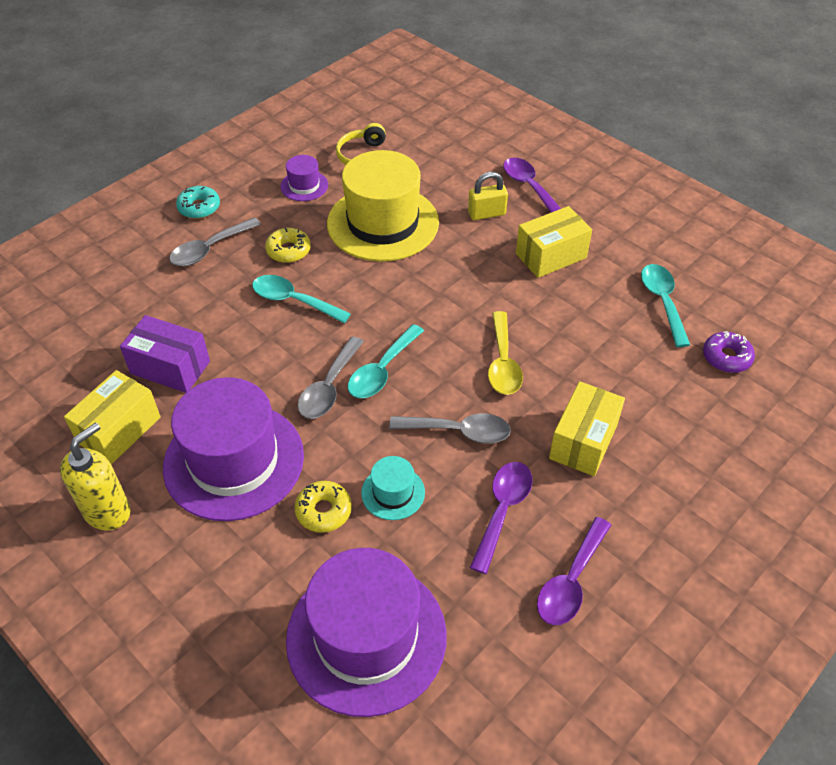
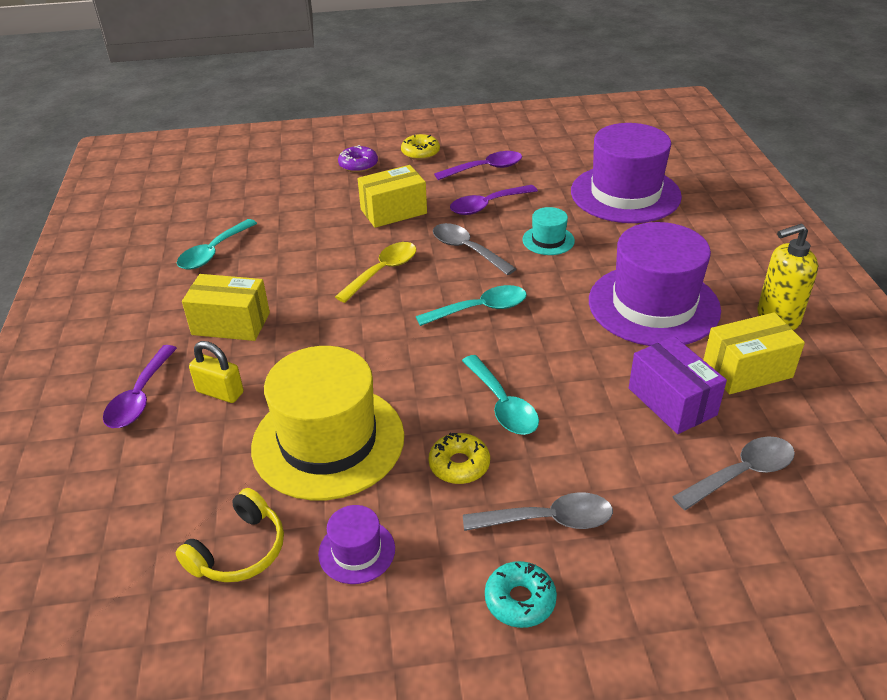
camera: 140 degrees left, 10 degrees down
(323, 511) = (605, 251): yellow donut -> yellow donut (420, 153)
(329, 387) = (535, 318): grey spoon -> grey spoon (742, 473)
(726, 357) = (236, 207): purple donut -> purple donut (358, 165)

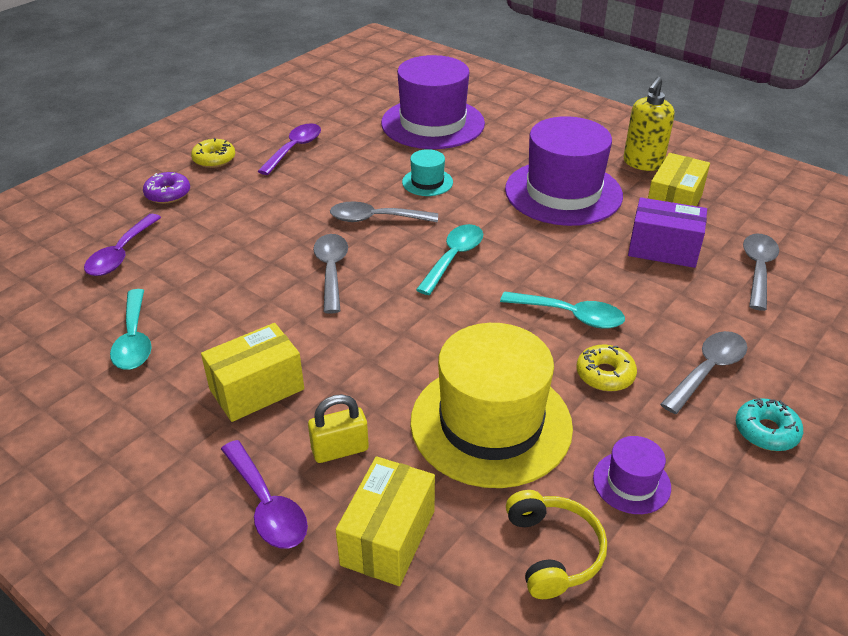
camera: 45 degrees left, 0 degrees up
(383, 271) = (331, 271): yellow spoon -> grey spoon
(393, 211) = (265, 218): yellow box -> yellow box (388, 537)
(487, 205) = (340, 177): purple spoon -> purple spoon (121, 254)

